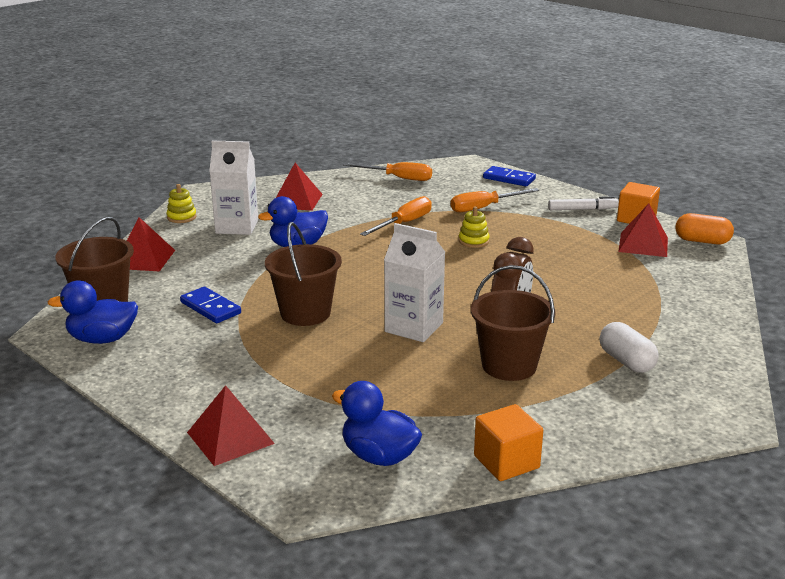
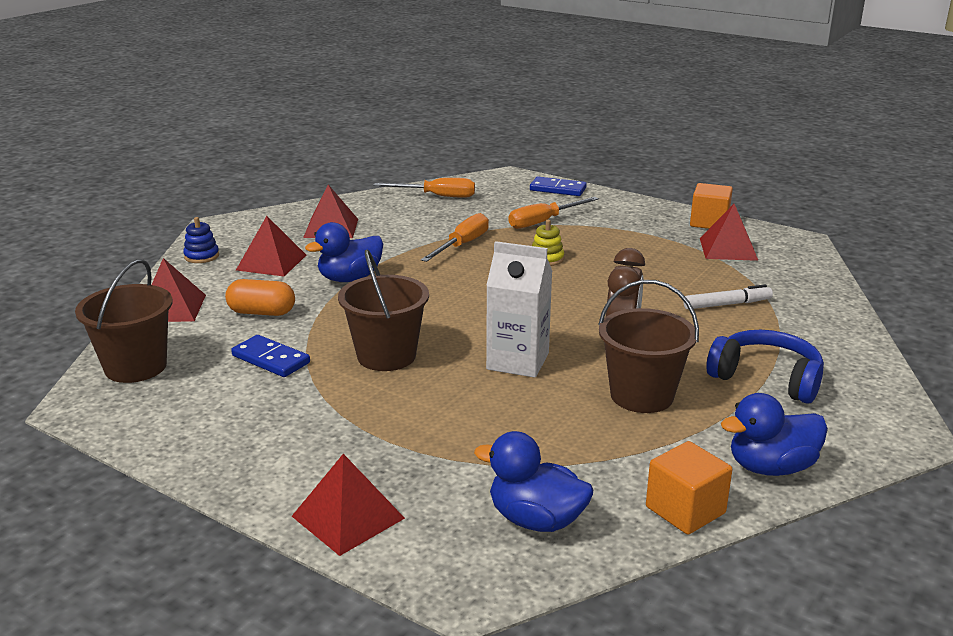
camera: 10 degrees left, 0 degrees up
(102, 339) = (148, 409): blue duck -> blue duck (771, 467)
(181, 217) = (201, 256): yellow stacking toy -> blue stacking toy
(237, 227) = (271, 262): white carton -> red pyramid
(582, 209) = (649, 216): white marker -> white marker (727, 304)
(626, 361) = (766, 378): white capsule -> blue headphones
(702, 241) = (787, 241): orange capsule -> orange capsule (262, 312)

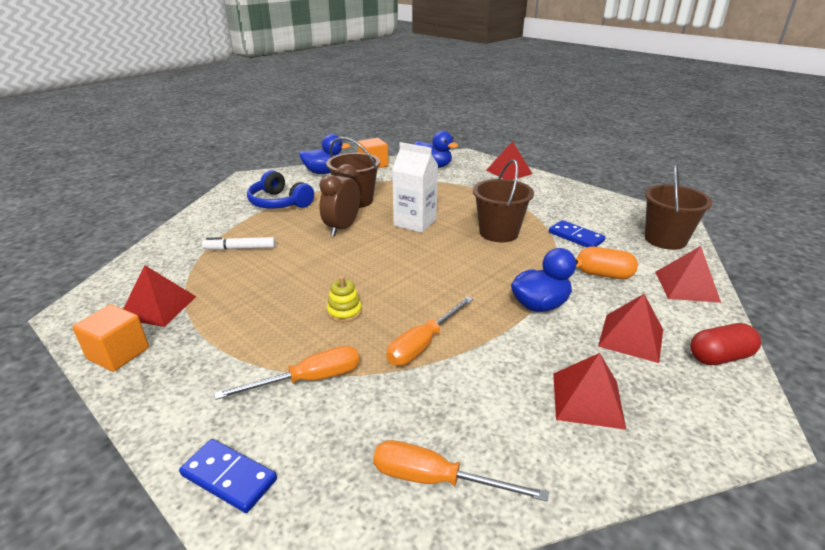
camera: 170 degrees left, 5 degrees up
(201, 256) = (719, 357): blue stacking toy -> red capsule

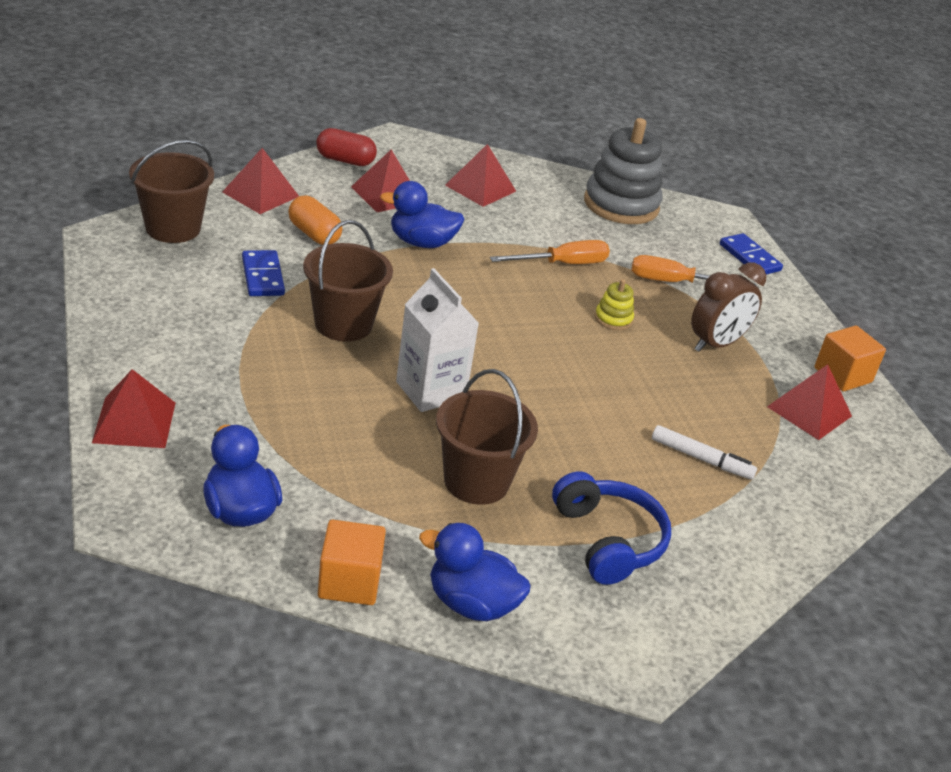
camera: 155 degrees left, 5 degrees up
(342, 228) = (540, 430): brown clock -> brown clock (716, 344)
(436, 479) = (621, 205): orange screwdriver -> grey stacking toy

